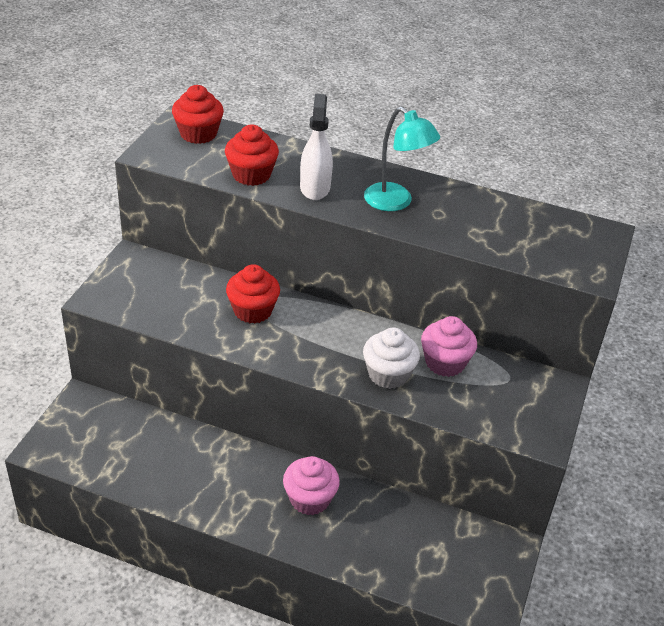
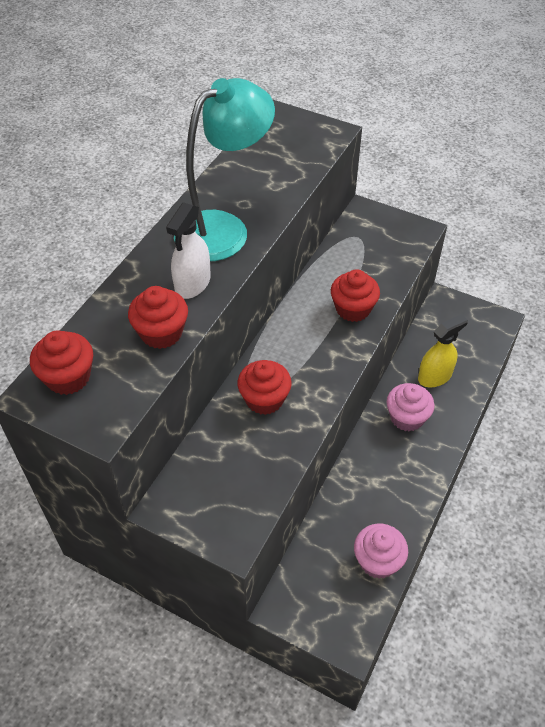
camera: 80 degrees left, 10 degrees up
(315, 188) = (192, 284): white spray bottle -> white spray bottle turned 75 degrees counterclockwise
(377, 529) = (435, 376): none -> yellow spray bottle
(388, 374) = (353, 309): white cupcake -> red cupcake
(395, 202) = (224, 229): turquoise lamp -> turquoise lamp, size x1.57
(445, 363) = (339, 271): pink cupcake -> pink cupcake (378, 561)

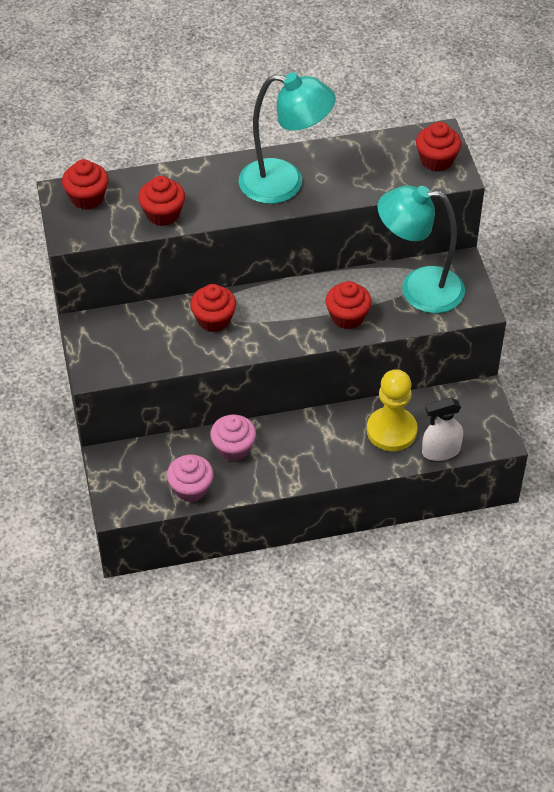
camera: 50 degrees right, 0 degrees up
(192, 284) = (218, 201): white spray bottle -> white spray bottle (440, 451)
(303, 132) = (436, 160): none -> red cupcake
(366, 250) = (418, 289): none -> turquoise lamp
(407, 417) = (332, 436): pink cupcake -> pink cupcake (233, 448)
(435, 376) = (391, 431): yellow spray bottle -> yellow pawn

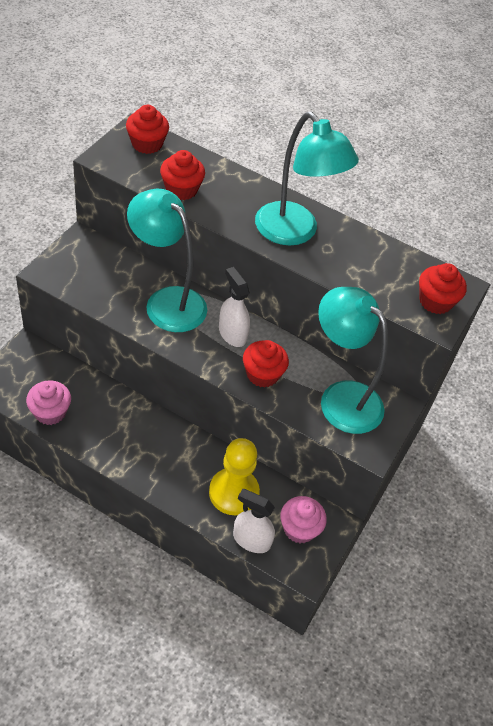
camera: 35 degrees right, 0 degrees up
(214, 320) = (167, 301): red cupcake -> turquoise lamp
(233, 448) = (112, 409): pink cupcake -> pink cupcake (299, 528)
(290, 305) = (232, 333): none -> white spray bottle

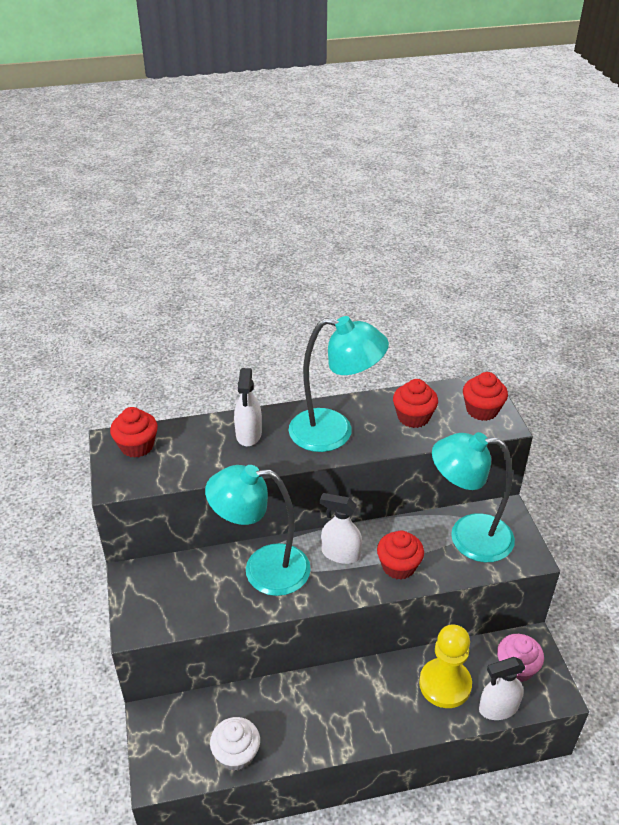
camera: 35 degrees left, 10 degrees down
(50, 412) = (236, 754): pink cupcake -> white cupcake
(181, 189) = (212, 462): red cupcake -> red cupcake (413, 417)
(231, 190) = (248, 434): none -> white spray bottle

